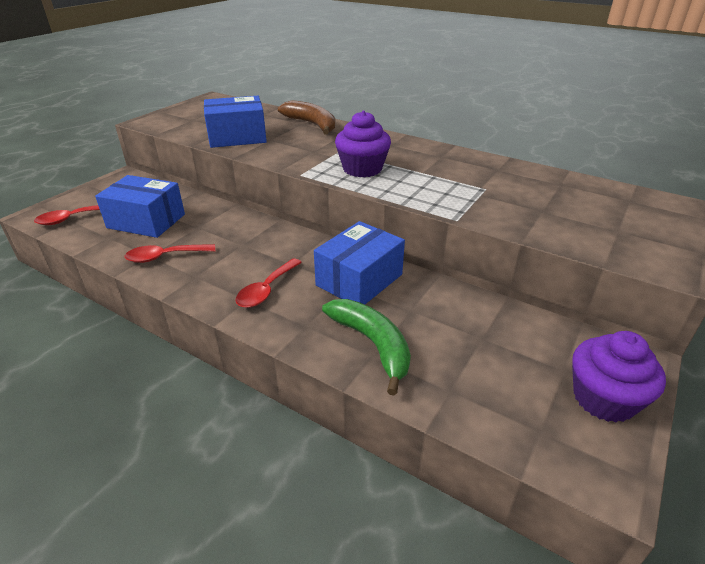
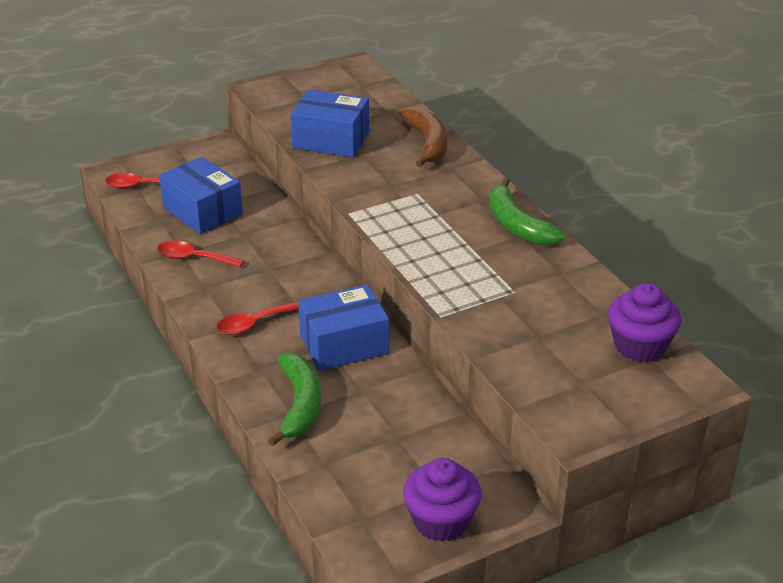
camera: 30 degrees right, 0 degrees up
(362, 169) = (416, 225): purple cupcake -> purple cupcake (639, 346)
(432, 151) = (517, 225): none -> green banana

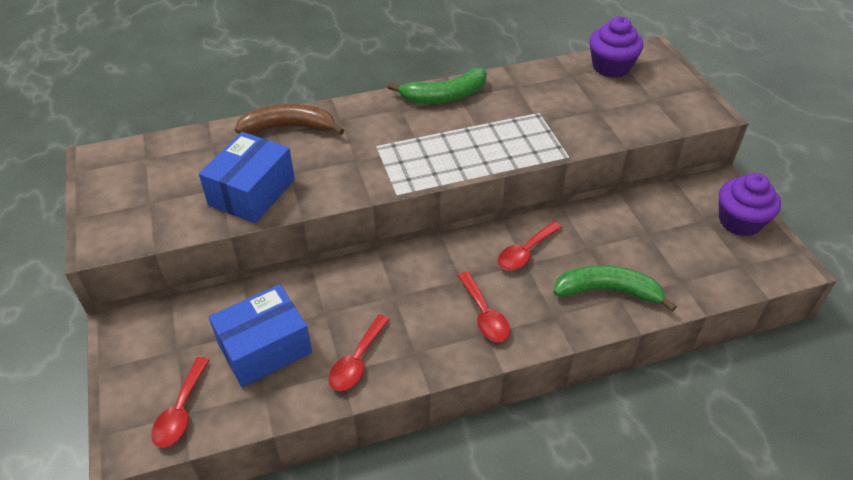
camera: 80 degrees left, 10 degrees up
(344, 344) = (525, 252): blue box -> red spoon

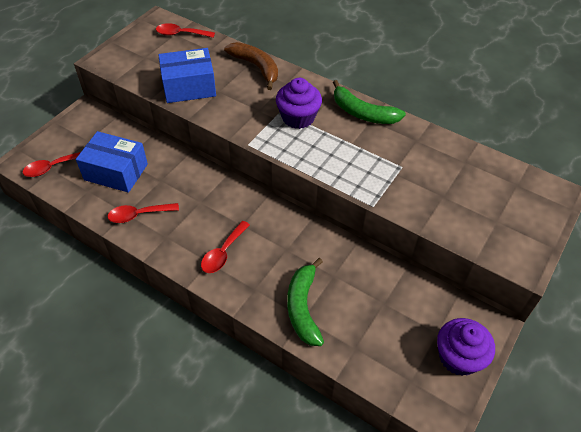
camera: 50 degrees right, 5 degrees up
(525, 252) = (295, 244): red spoon -> red spoon (181, 34)
(607, 291) = (303, 307): green banana -> green banana turned 150 degrees counterclockwise
(611, 67) = (504, 178): purple cupcake -> purple cupcake (298, 117)

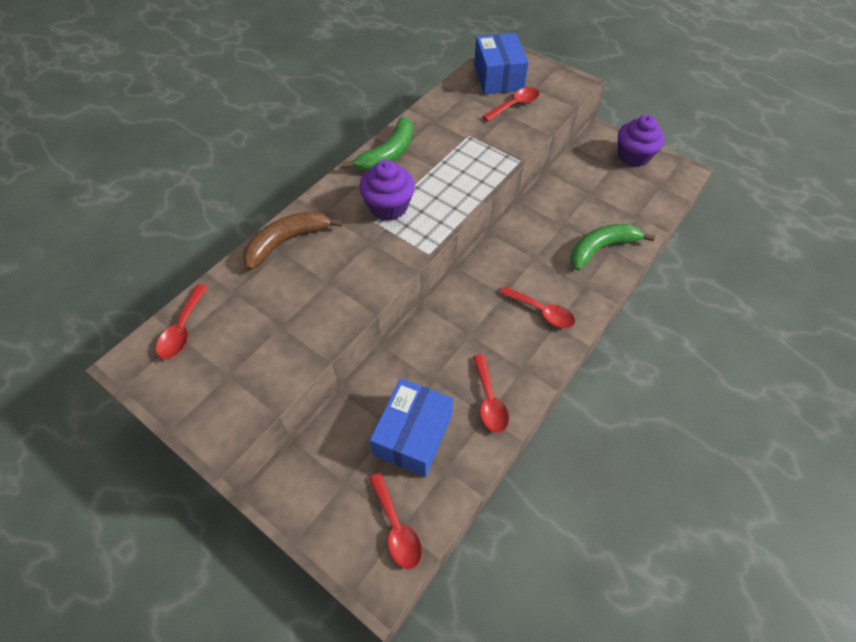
camera: 85 degrees left, 5 degrees up
(189, 87) = (311, 315): blue box -> blue box (498, 77)
(303, 307) = (601, 249): green banana -> green banana turned 150 degrees clockwise
(461, 203) = (515, 105): none -> red spoon

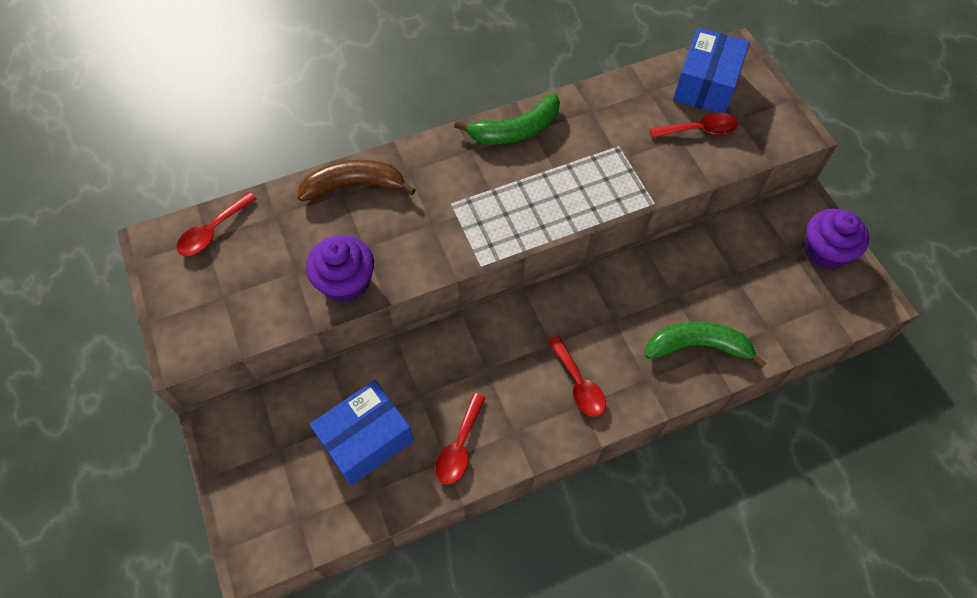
camera: 30 degrees right, 5 degrees up
(388, 207) = (475, 193): purple cupcake -> purple cupcake (345, 282)
(396, 528) = (296, 517): red spoon -> none

